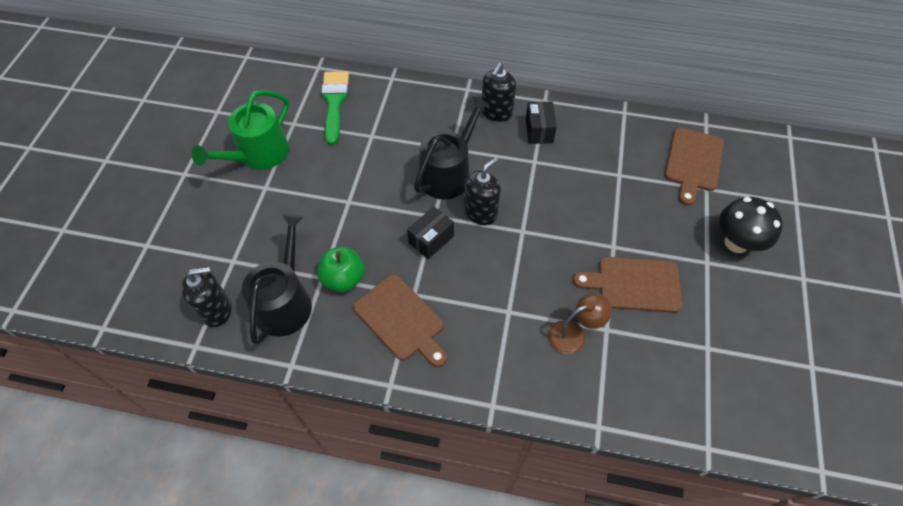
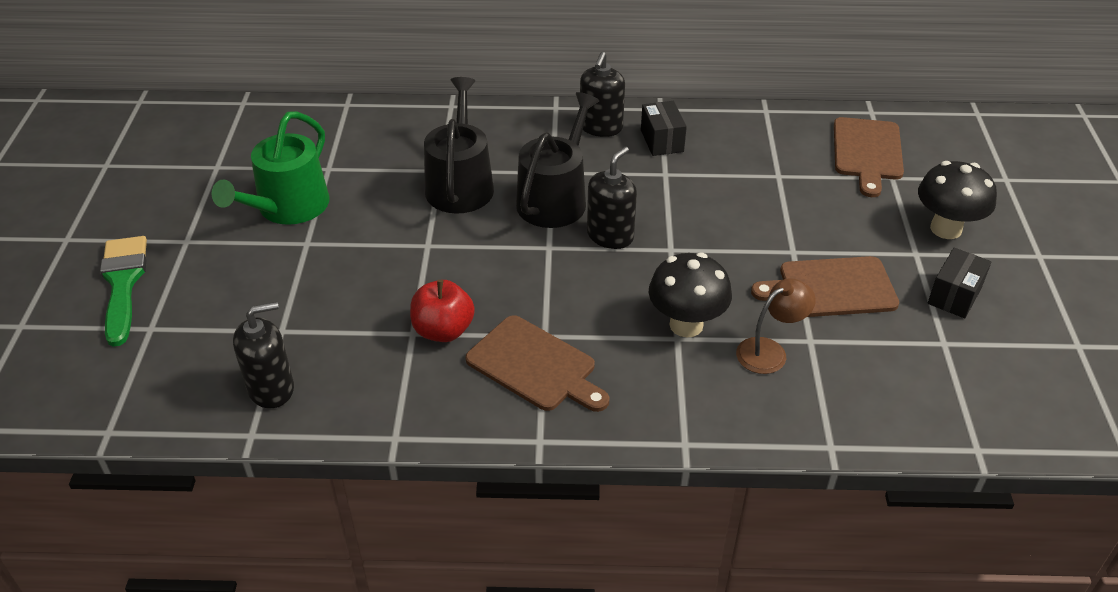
camera: 10 degrees left, 15 degrees down
(285, 301) = (368, 366): black watering can -> black watering can (460, 184)
(334, 102) = (380, 140): green brush -> green brush (123, 284)
(343, 278) = (443, 330): green apple -> red apple
(431, 239) = (551, 273): black box -> black box (954, 296)
(518, 301) = (686, 325): none -> black mushroom

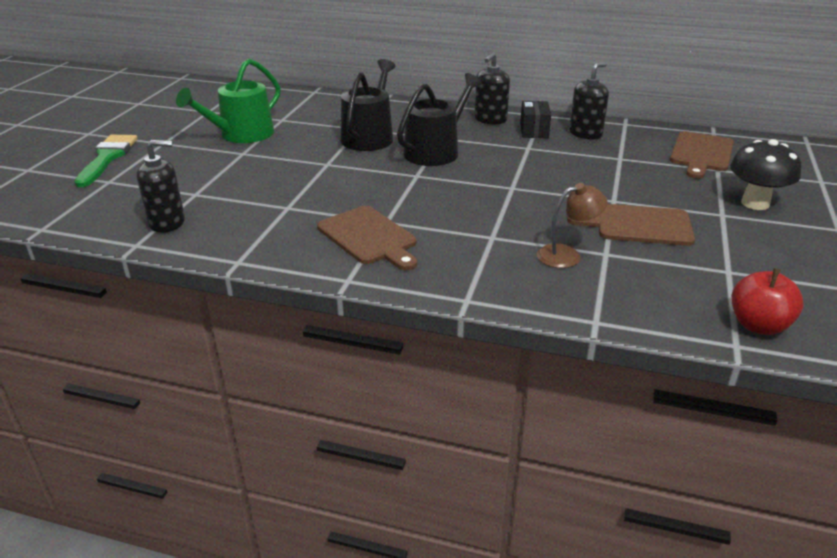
camera: 15 degrees right, 10 degrees down
(443, 330) = (311, 209): red apple -> red apple (758, 325)
(610, 236) = (467, 175): black soap dispenser -> black soap dispenser (585, 134)
(686, 325) = (503, 230): black mushroom -> none
(954, 296) = (748, 243): black box -> none

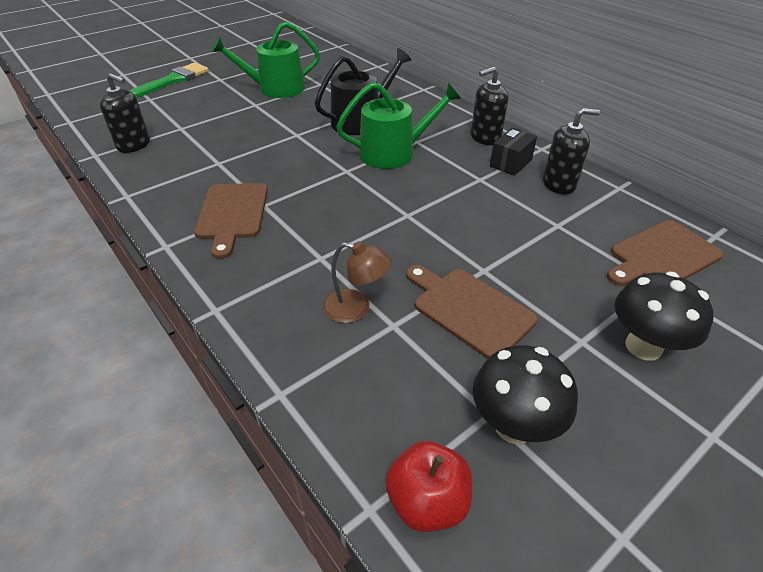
camera: 35 degrees right, 10 degrees up
(436, 151) = (394, 153): black watering can -> green watering can
(748, 270) = (514, 425): none -> black mushroom

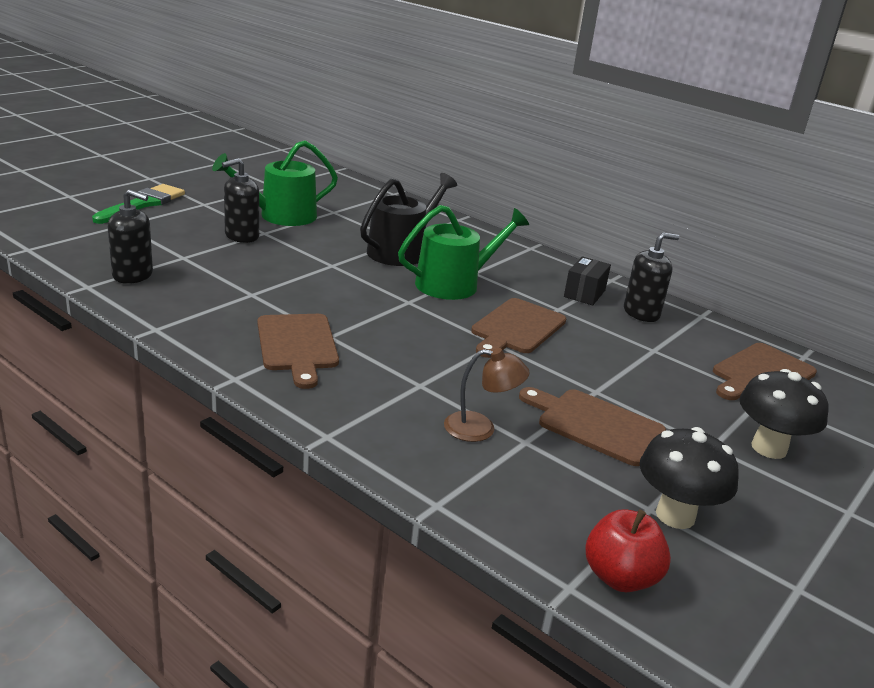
camera: 15 degrees left, 15 degrees down
(433, 199) = (517, 328): none -> brown cutting board
(485, 137) = (547, 269): black soap dispenser -> black soap dispenser (241, 236)

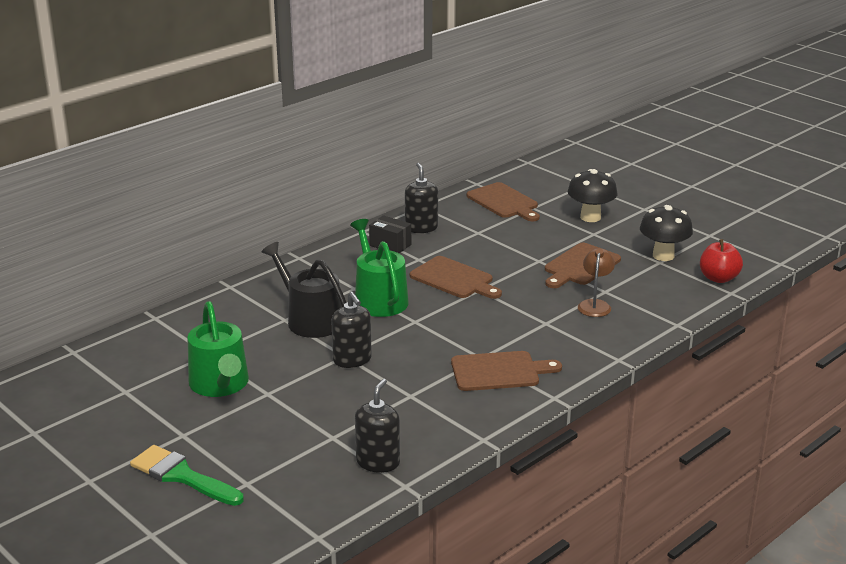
camera: 80 degrees left, 0 degrees up
(241, 236) = (277, 406): black soap dispenser -> black soap dispenser (352, 360)

